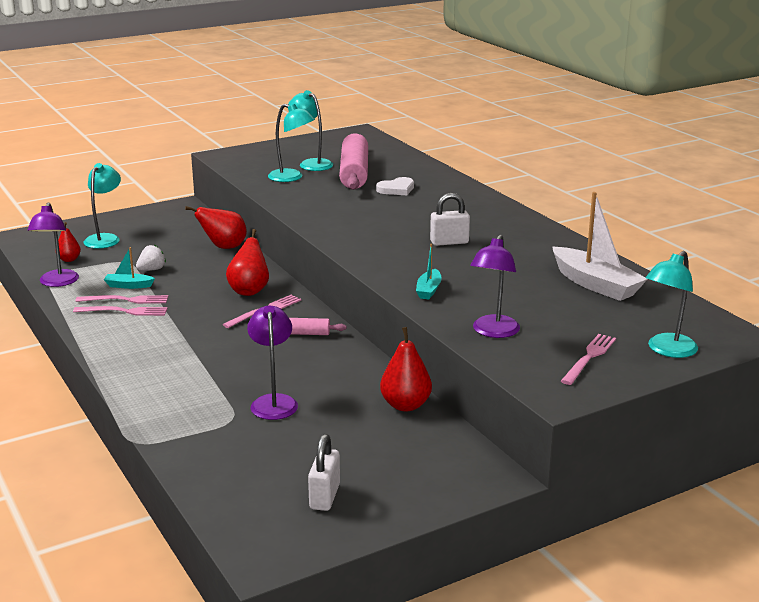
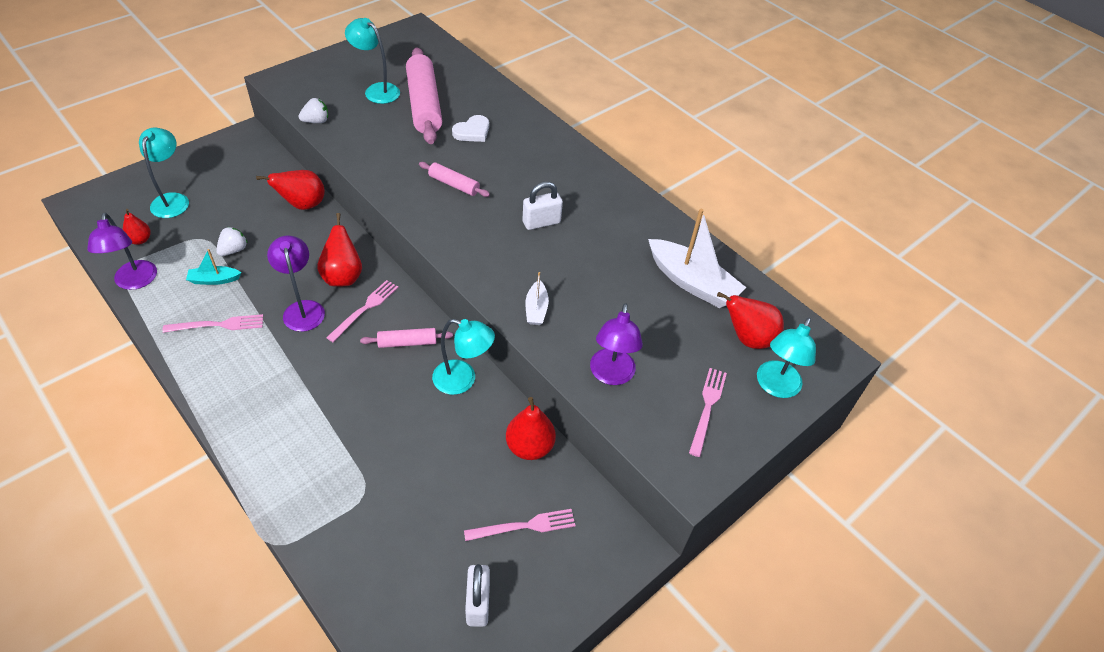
camera: 15 degrees left, 25 degrees up
(125, 300) = (216, 305): pink fork -> pink fork (524, 526)
(249, 178) = (316, 121): none -> white strawberry
(273, 402) = (401, 458): purple lamp -> purple lamp (302, 309)
(291, 177) = (361, 117): turquoise lamp -> turquoise lamp (463, 380)
(369, 217) = (454, 184): none -> pink rolling pin
(429, 290) = (536, 309): turquoise boat -> white boat
(646, 320) = (748, 338): none -> red pear

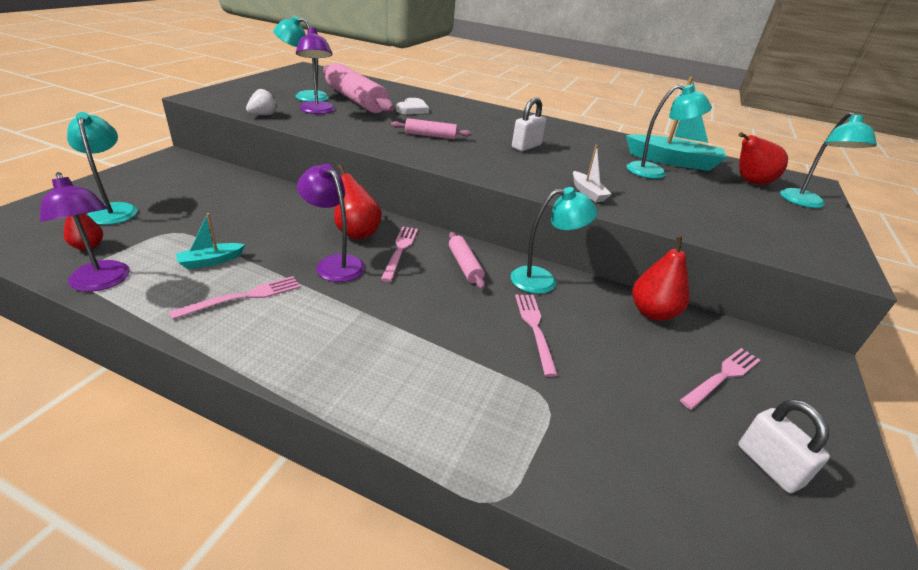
camera: 25 degrees left, 15 degrees down
(233, 250) = (218, 234): white strawberry -> none
(303, 205) = (271, 192): red pear -> none
(407, 342) = (465, 265): pink rolling pin -> pink rolling pin turned 75 degrees counterclockwise
(611, 375) = (697, 220): purple lamp -> purple lamp (317, 111)
(647, 295) = (654, 172): none -> turquoise lamp
(692, 282) = (673, 161): white boat -> turquoise boat
(707, 408) = (787, 224): pink fork -> pink fork (535, 329)

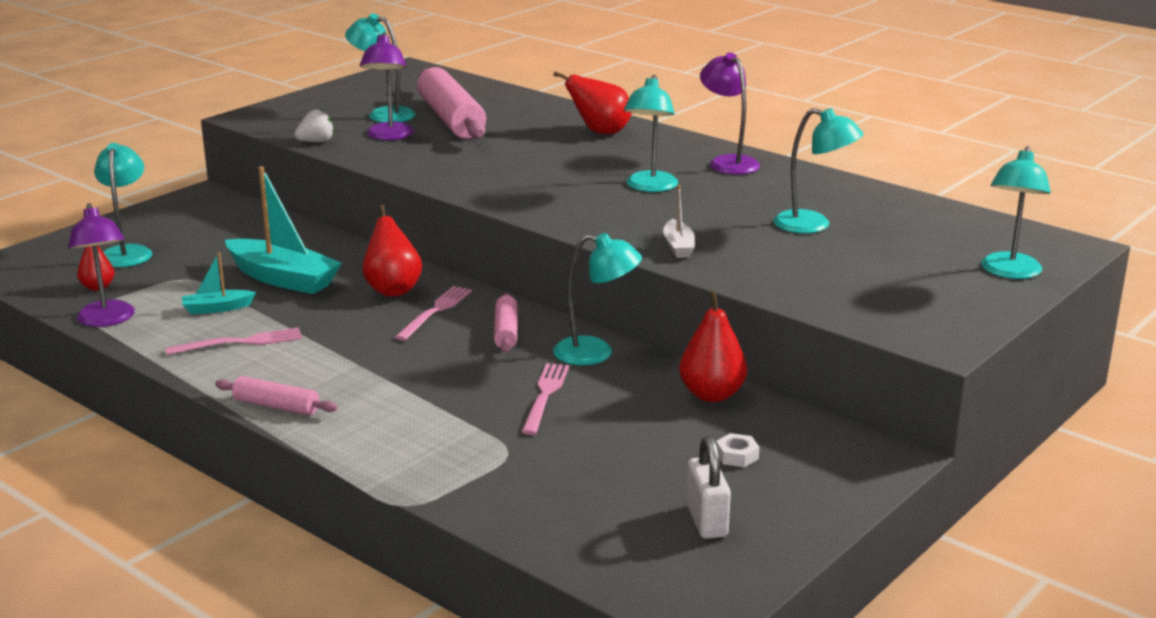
camera: 20 degrees right, 10 degrees down
(334, 263) = (350, 319): purple lamp -> purple lamp (728, 162)
(412, 109) = (524, 132): white heart -> none
(430, 136) = (522, 171): pink rolling pin -> pink rolling pin (276, 406)
(526, 146) = (650, 187): white padlock -> turquoise lamp
(673, 161) = (865, 211): turquoise boat -> turquoise boat (283, 278)
(722, 377) = (737, 456): pink fork -> white nut
(750, 182) = (956, 243): red pear -> red pear (600, 132)

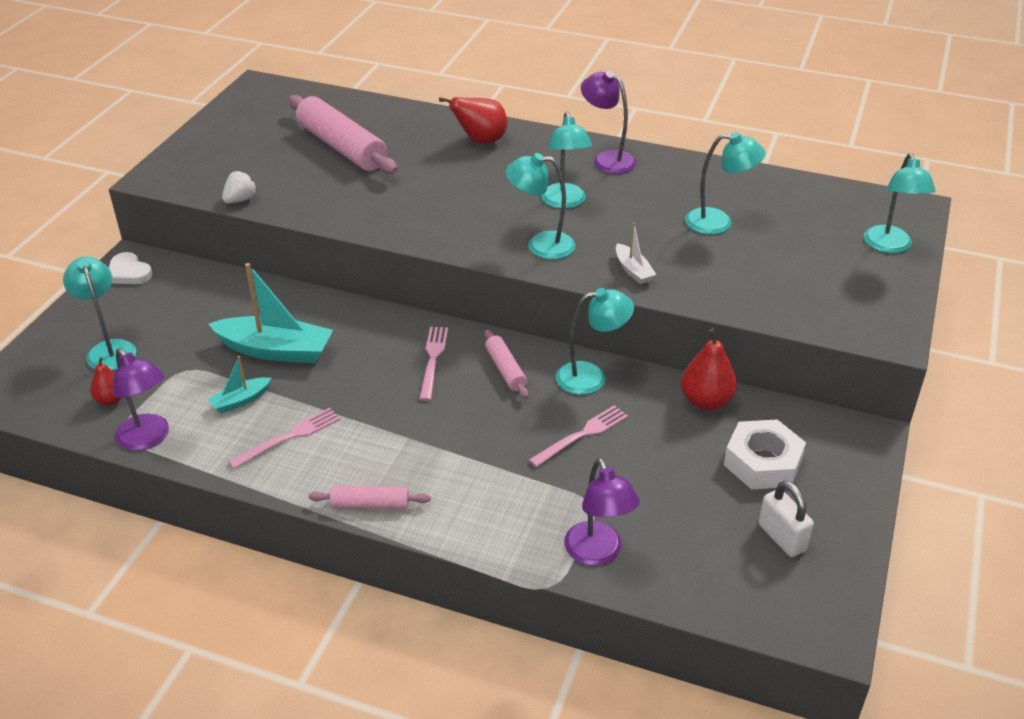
camera: 20 degrees left, 15 degrees up
(193, 203) = (128, 272): none -> white heart
(383, 114) = (277, 151): turquoise lamp -> turquoise lamp (540, 245)
(389, 136) = (301, 180): purple lamp -> purple lamp (598, 553)
(392, 290) = (380, 342): red pear -> none
(545, 396) = (581, 435): pink fork -> pink fork turned 60 degrees clockwise
(737, 456) = (762, 462): white nut -> white nut, size x2.28

